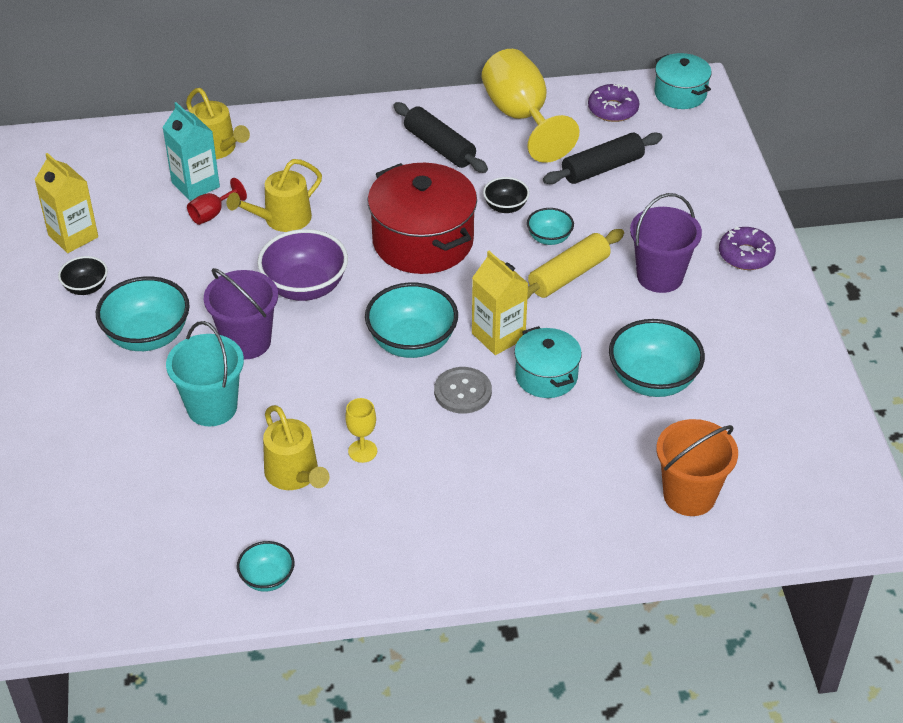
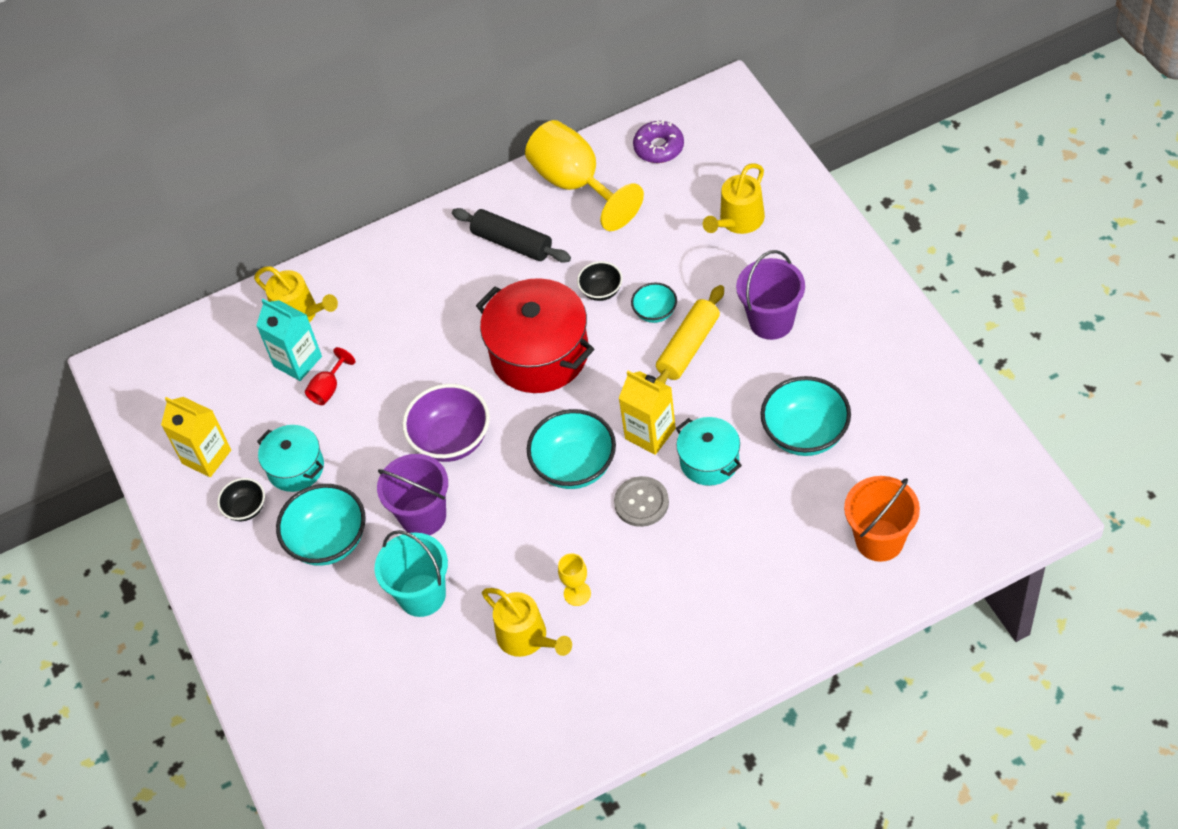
camera: 10 degrees left, 10 degrees up
(267, 578) = (547, 748): turquoise bowl -> none
(282, 219) = (397, 373): yellow watering can -> yellow watering can (738, 221)
(602, 168) = (674, 218): black rolling pin -> none
(680, 94) = (715, 109): turquoise pot -> turquoise pot (295, 468)
(746, 255) = (840, 272): purple donut -> none

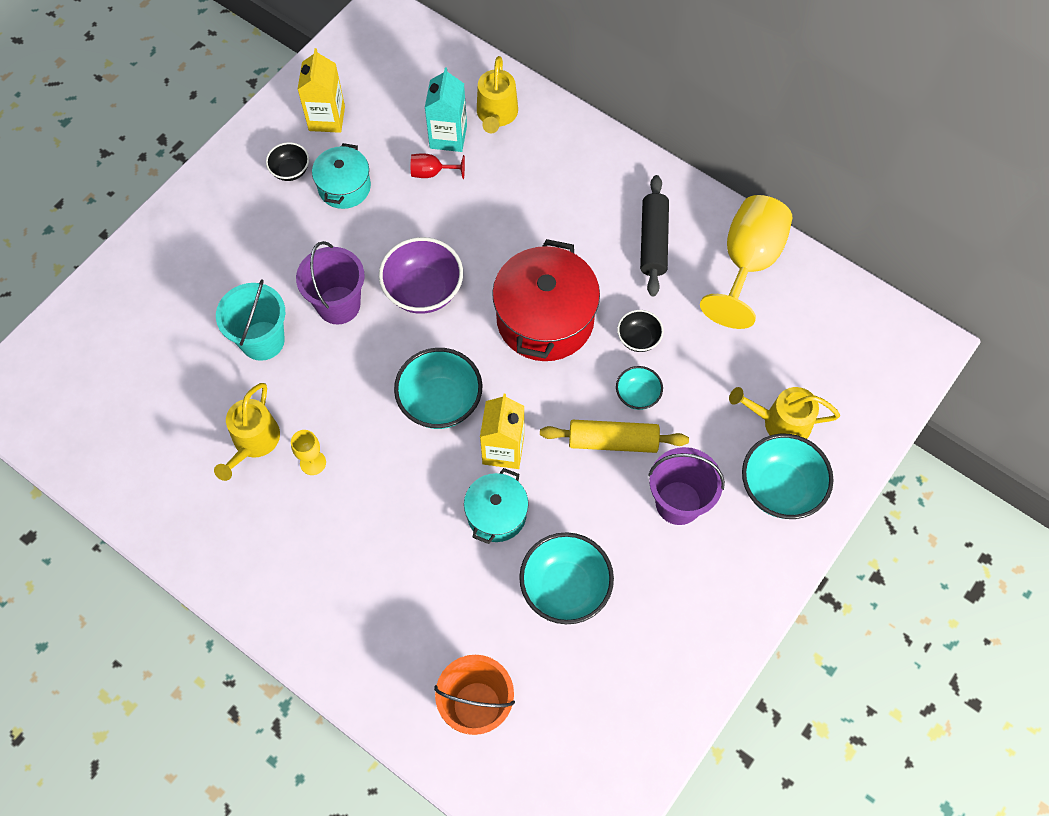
camera: 55 degrees right, 10 degrees up
(328, 541) = (285, 245): turquoise bowl -> turquoise bowl (780, 488)
(641, 502) = (427, 475): grey button -> none
(659, 147) = (829, 314): purple donut -> none

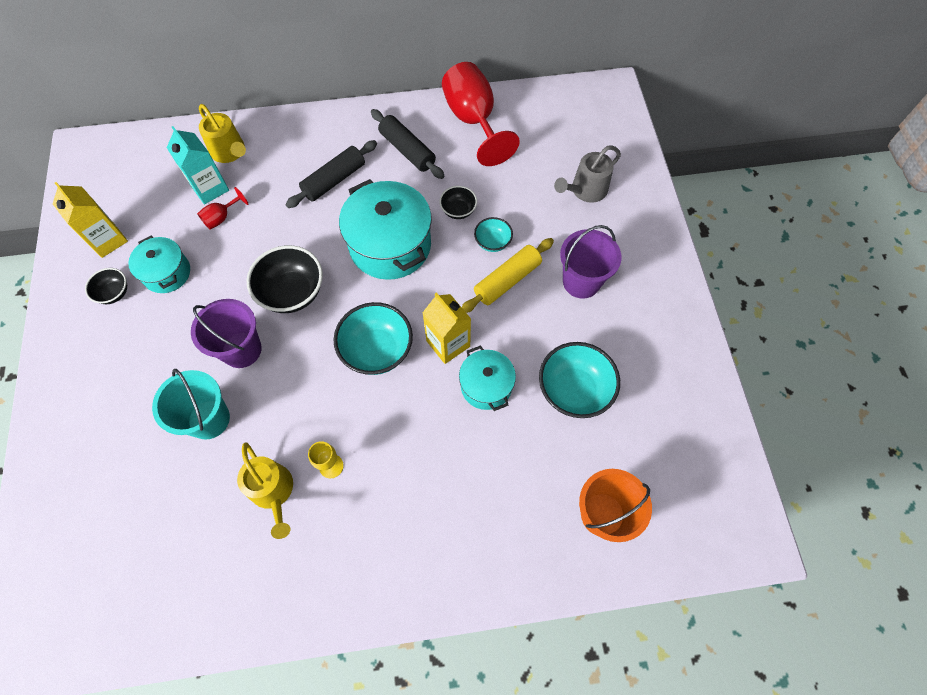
camera: 45 degrees left, 0 degrees up
(423, 291) = (292, 293): purple bowl -> black bowl
(545, 319) = (390, 245): red pot -> turquoise pot
(558, 216) = (334, 180): none -> black rolling pin
(747, 263) = (473, 120): yellow goblet -> red goblet
(780, 423) = (585, 190): yellow watering can -> grey watering can
(780, 488) = (624, 225): turquoise bowl -> none

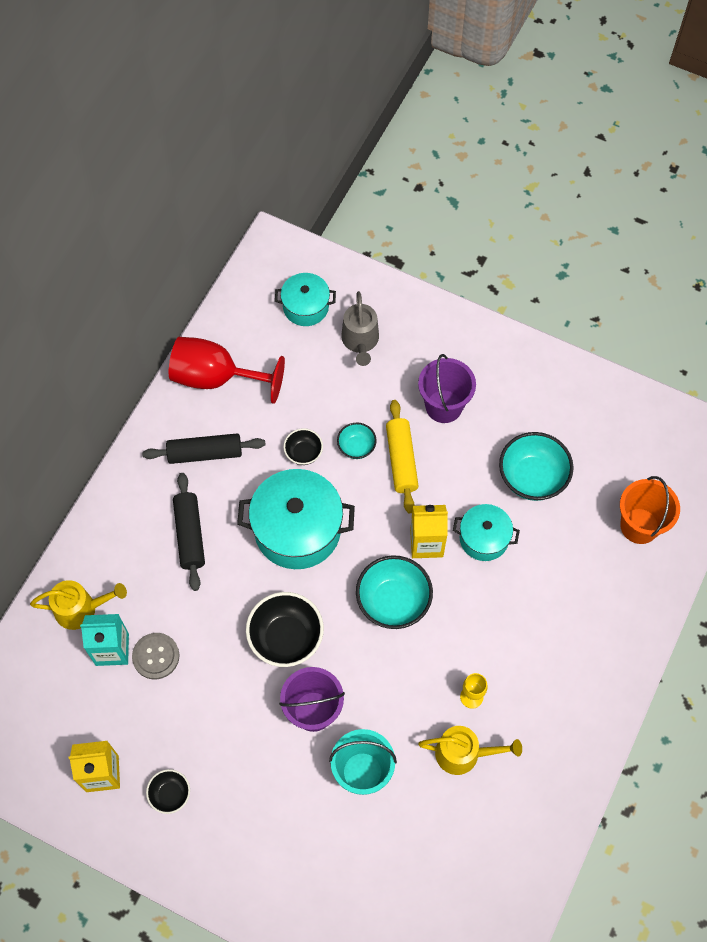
camera: 55 degrees left, 0 degrees up
(167, 273) = (183, 736): turquoise pot -> turquoise pot (305, 307)
(221, 218) = (156, 656): red goblet -> grey button

